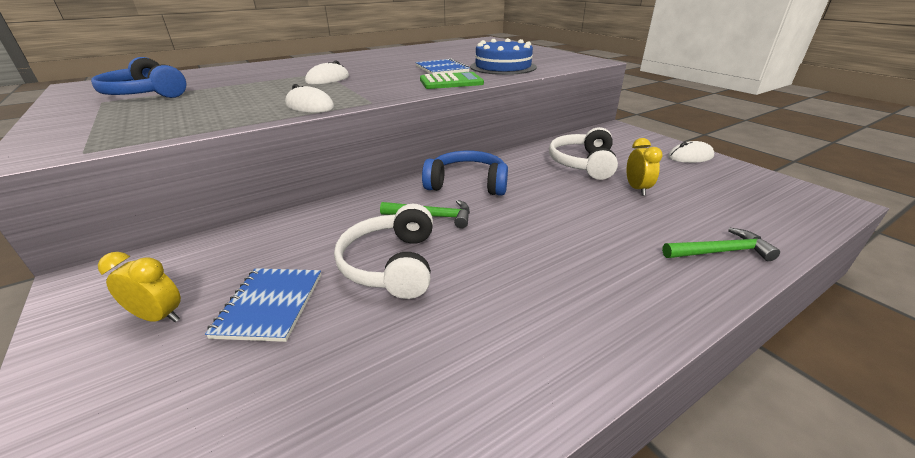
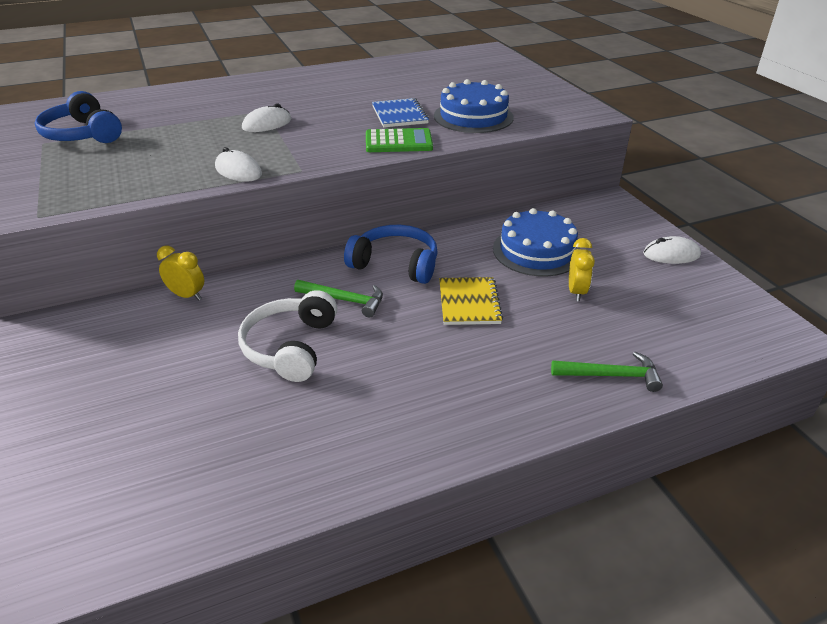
camera: 10 degrees right, 5 degrees up
(159, 317) = (93, 369): yellow clock -> yellow clock (187, 295)
(270, 305) = (180, 371): blue notebook -> none
(549, 206) = (469, 303): none -> yellow notebook
(583, 164) = (536, 251): white headphones -> blue cake

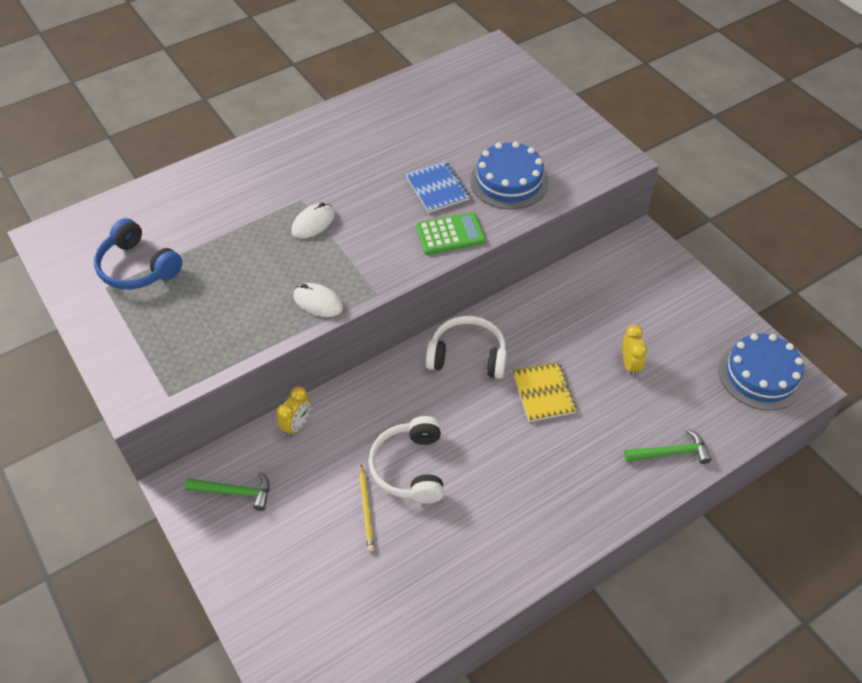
camera: 10 degrees left, 15 degrees up
(187, 295) = (297, 425): yellow clock -> yellow clock turned 105 degrees clockwise
(221, 377) = (366, 509): none -> yellow pencil
(345, 300) = (437, 408): green hammer -> green hammer (235, 492)
(395, 264) = (467, 356): blue headphones -> white headphones
(536, 251) = (587, 319): blue cake -> blue cake (761, 375)
(671, 254) = (703, 305): white mouse -> none

